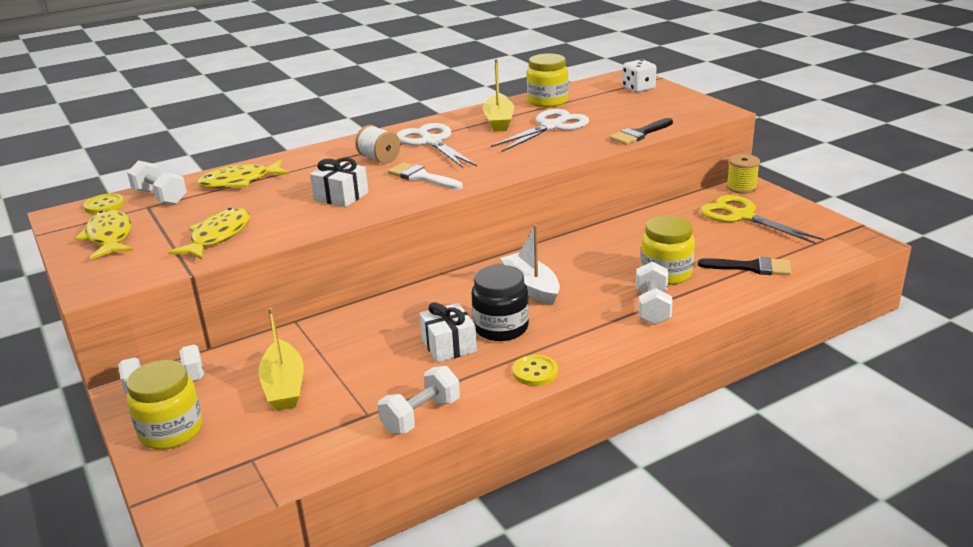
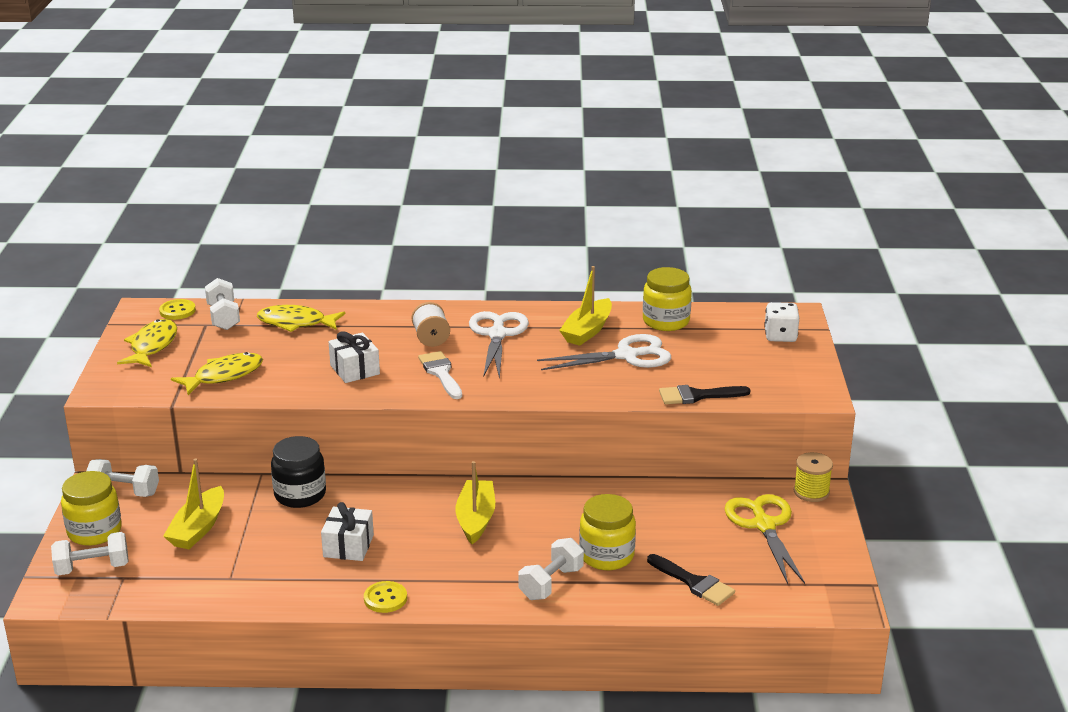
camera: 30 degrees right, 0 degrees up
(421, 416) = (264, 596): white dumbbell -> white dumbbell (92, 568)
(501, 328) = (405, 548): black jar -> black jar (300, 495)
(531, 286) = (476, 519): white boat -> yellow boat

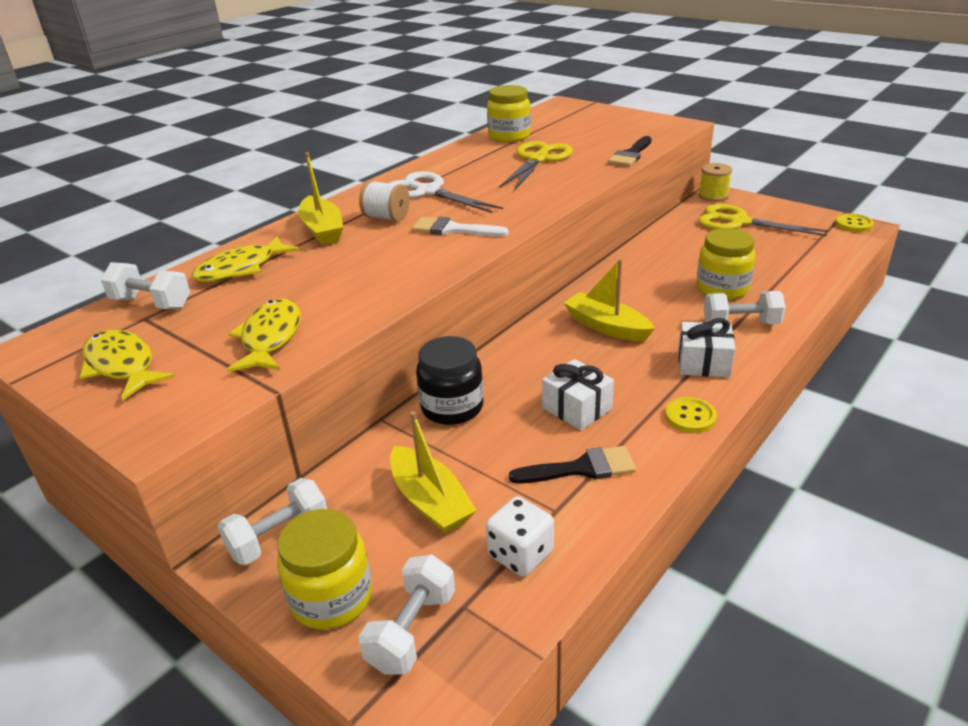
camera: 50 degrees left, 5 degrees up
(177, 311) = (81, 327): yellow button -> yellow button (853, 224)
(355, 370) = (381, 265): white gift -> white gift (703, 363)
(551, 583) = (740, 324): white dumbbell -> white dumbbell turned 75 degrees counterclockwise
(587, 331) = (479, 161): yellow boat -> yellow boat (322, 230)
(627, 356) = (538, 159): white scissors -> yellow scissors
(694, 583) = (791, 268): black brush -> black brush (581, 468)
(780, 336) = (585, 114): white dice -> white dice (520, 554)

